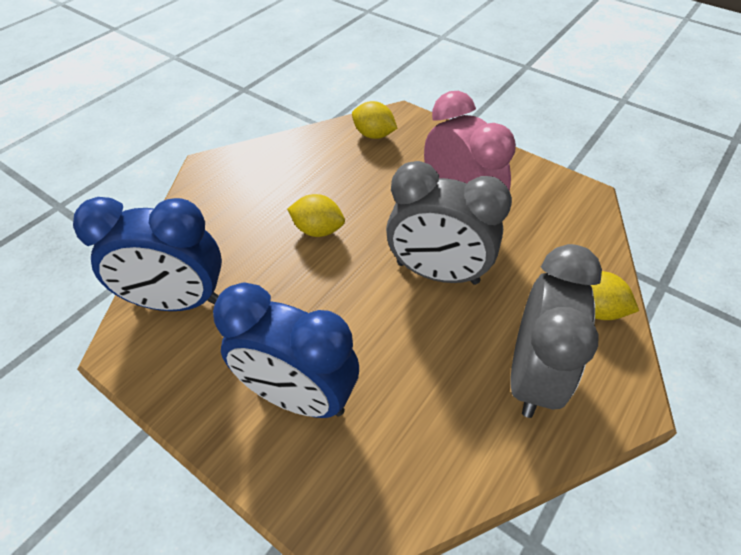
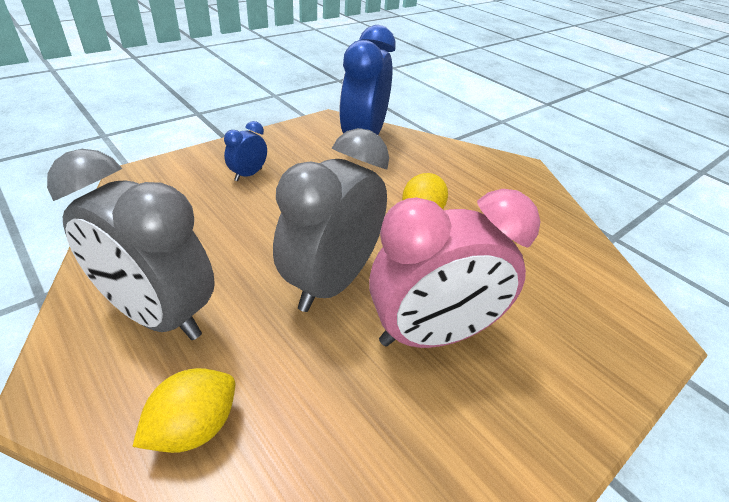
camera: 100 degrees right, 10 degrees down
(298, 396) = (248, 175): blue clock -> blue clock, size x0.45
(373, 135) = (596, 291): yellow lemon -> none

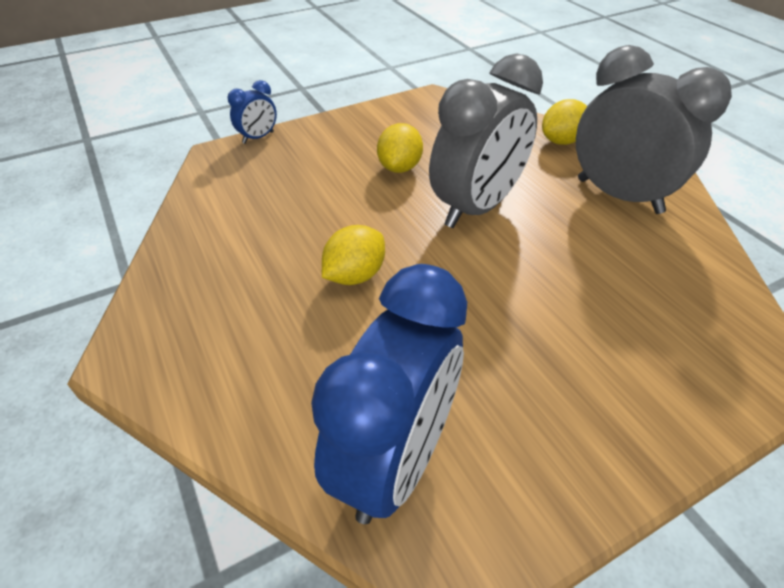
camera: 165 degrees left, 5 degrees up
(248, 175) = (601, 363): blue clock -> blue clock (258, 137)
(431, 335) = (399, 167): pink clock -> yellow lemon

